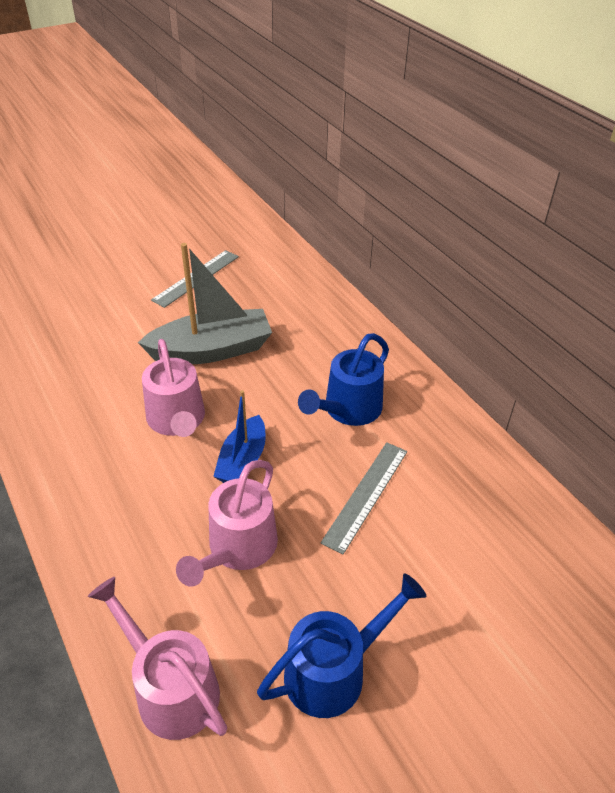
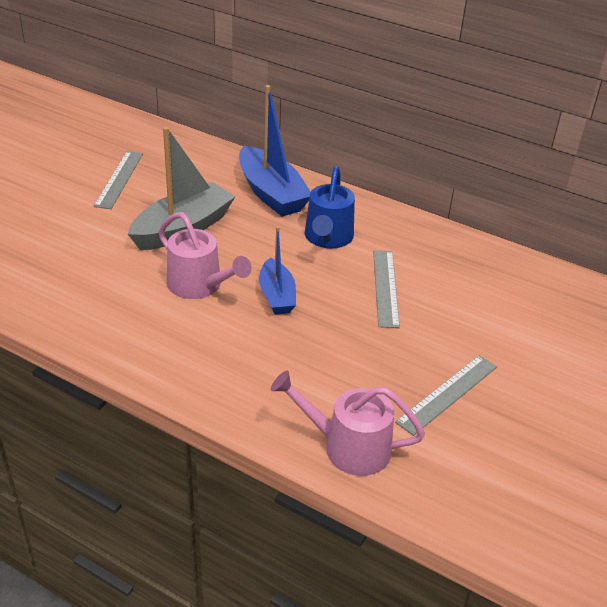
camera: 30 degrees left, 5 degrees down
(238, 549) = (322, 351): pink watering can -> none
(328, 337) = (271, 193): none -> blue boat
(334, 670) = (447, 394): blue watering can -> grey ruler

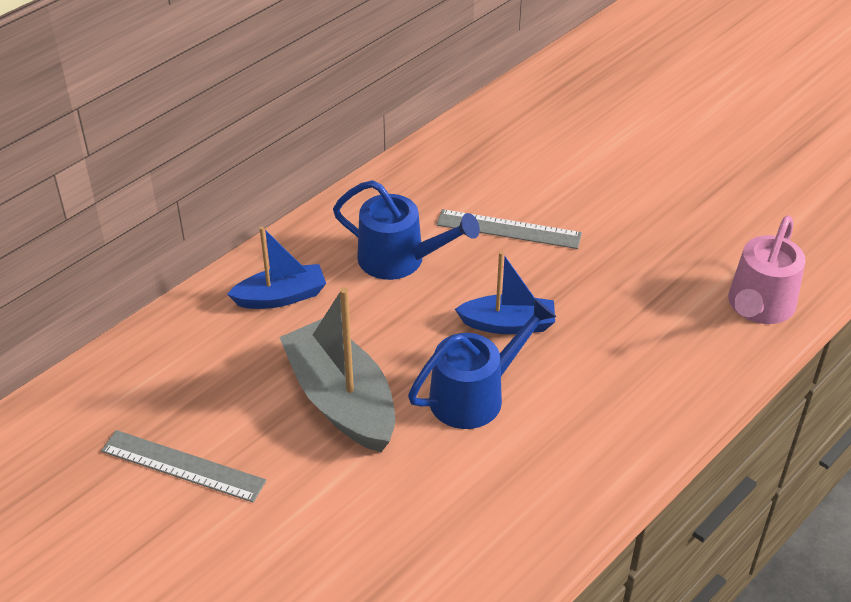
camera: 75 degrees left, 5 degrees up
(200, 286) = (475, 395): pink watering can -> blue watering can
(271, 193) = (281, 297): blue boat -> blue boat, size x0.60
(447, 394) = (686, 220): grey ruler -> none

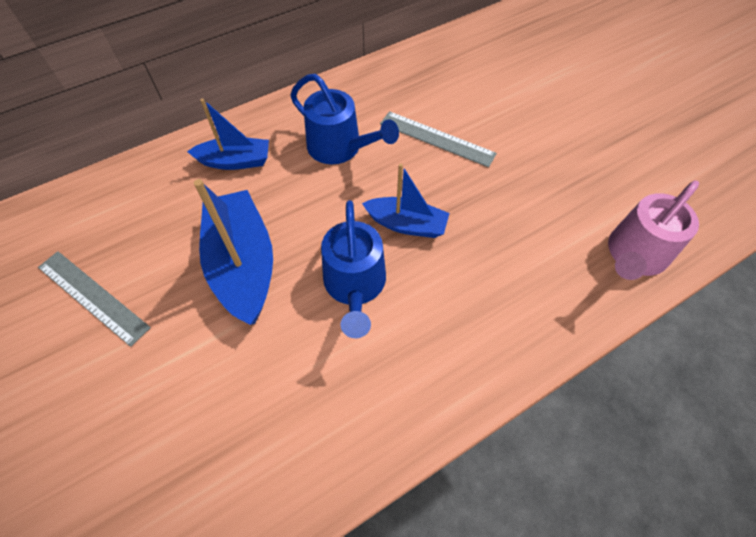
camera: 15 degrees right, 15 degrees up
(341, 400) = (243, 264): grey boat -> blue boat
(475, 395) = (355, 286): blue watering can -> blue watering can turned 105 degrees clockwise

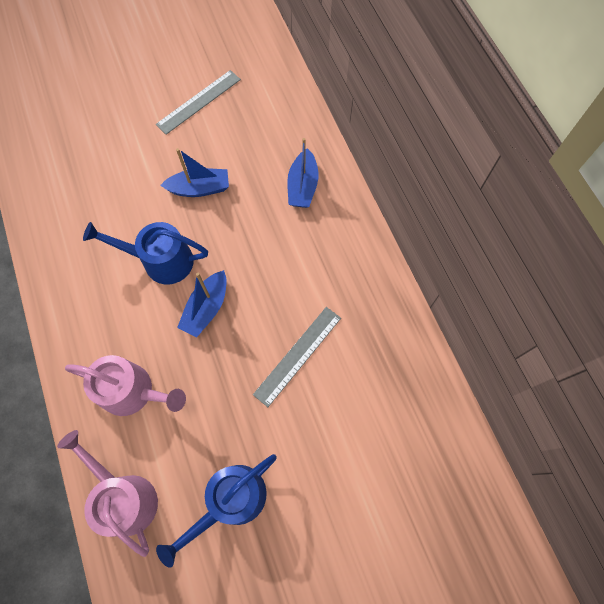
camera: 100 degrees right, 10 degrees up
(243, 264) = (200, 188): blue boat -> blue boat, size x0.60
(340, 148) = (302, 268): blue watering can -> blue watering can (230, 501)
(525, 274) = (133, 391): none -> pink watering can

